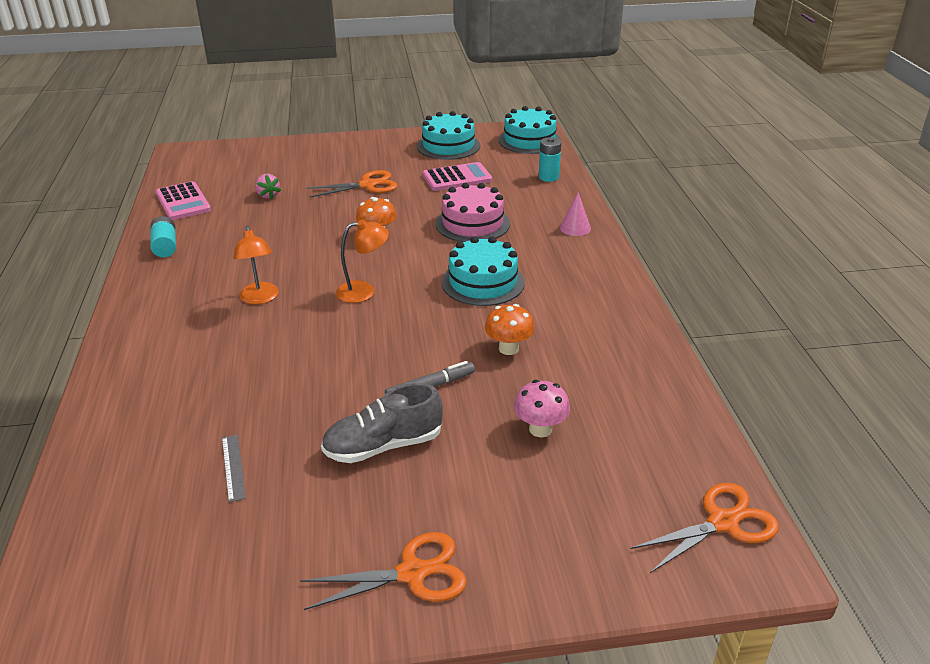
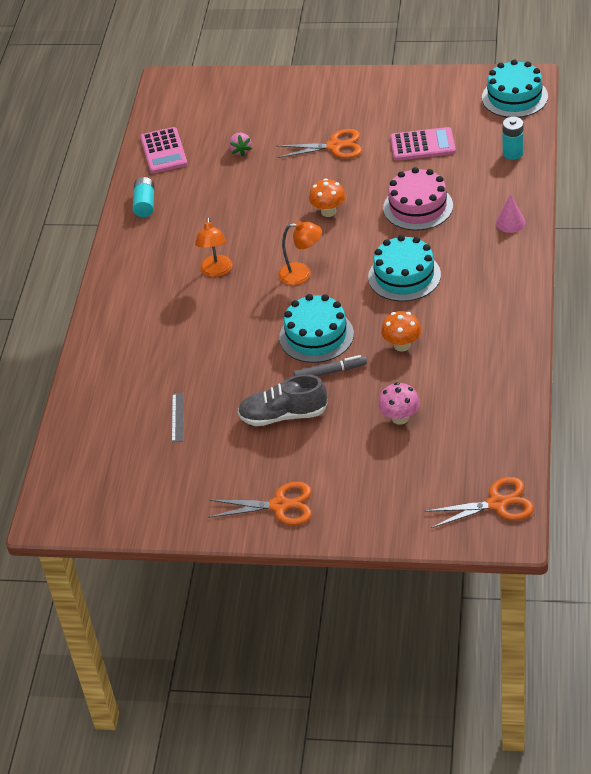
camera: 20 degrees right, 10 degrees up
(448, 146) = (428, 98): turquoise cake -> turquoise cake (316, 336)

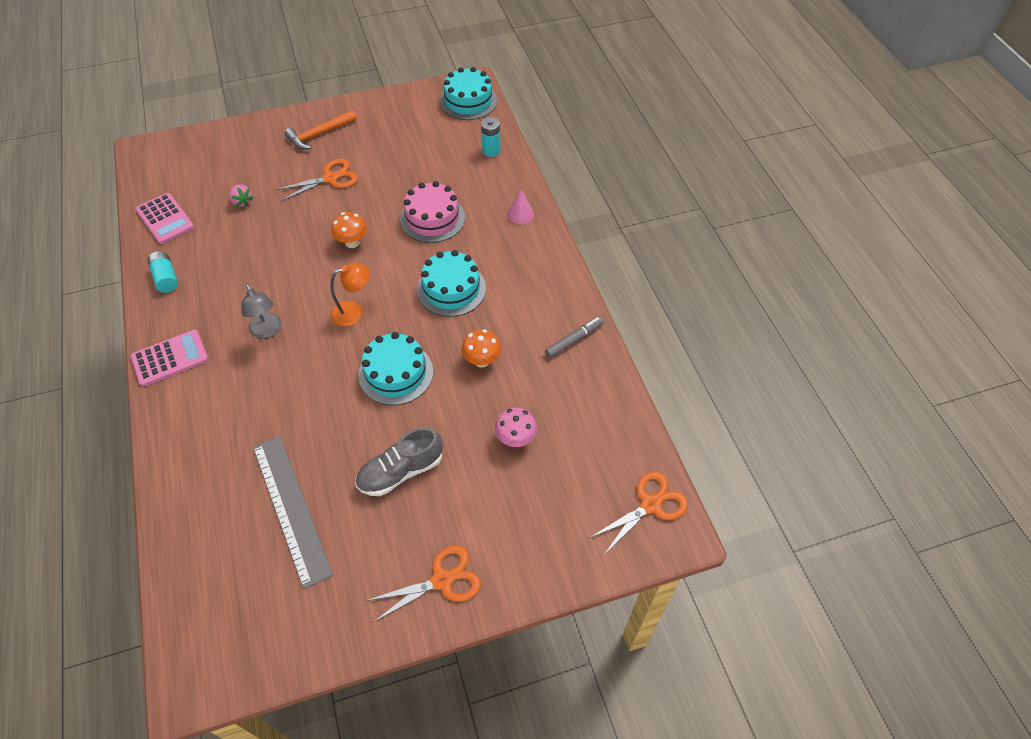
camera: 30 degrees left, 10 degrees up
(177, 417) = (291, 508): grey ruler -> grey ruler, size x2.40
(216, 271) = (267, 331): orange lamp -> grey lamp
(330, 372) = (426, 408): grey marker -> grey marker (574, 340)
(342, 100) = (319, 134): none -> orange hammer
(422, 145) = (409, 160): pink calculator -> pink calculator (170, 358)

